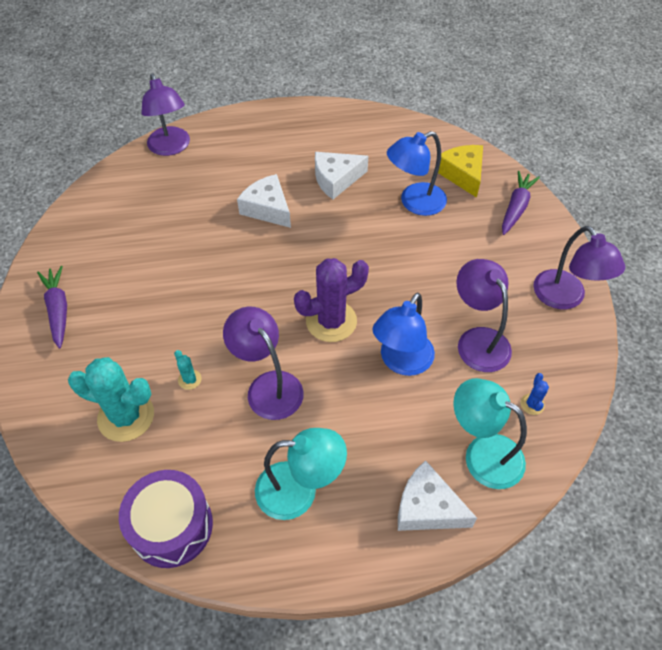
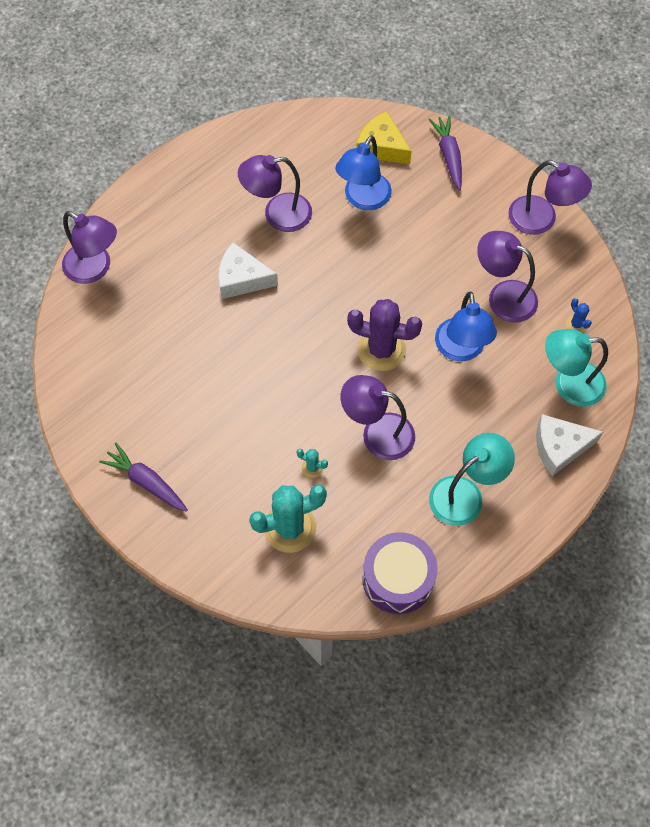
camera: 35 degrees left, 10 degrees up
(331, 321) = (381, 349): purple cactus -> purple cactus turned 75 degrees clockwise
(336, 179) = (277, 214): white cheese -> purple lamp

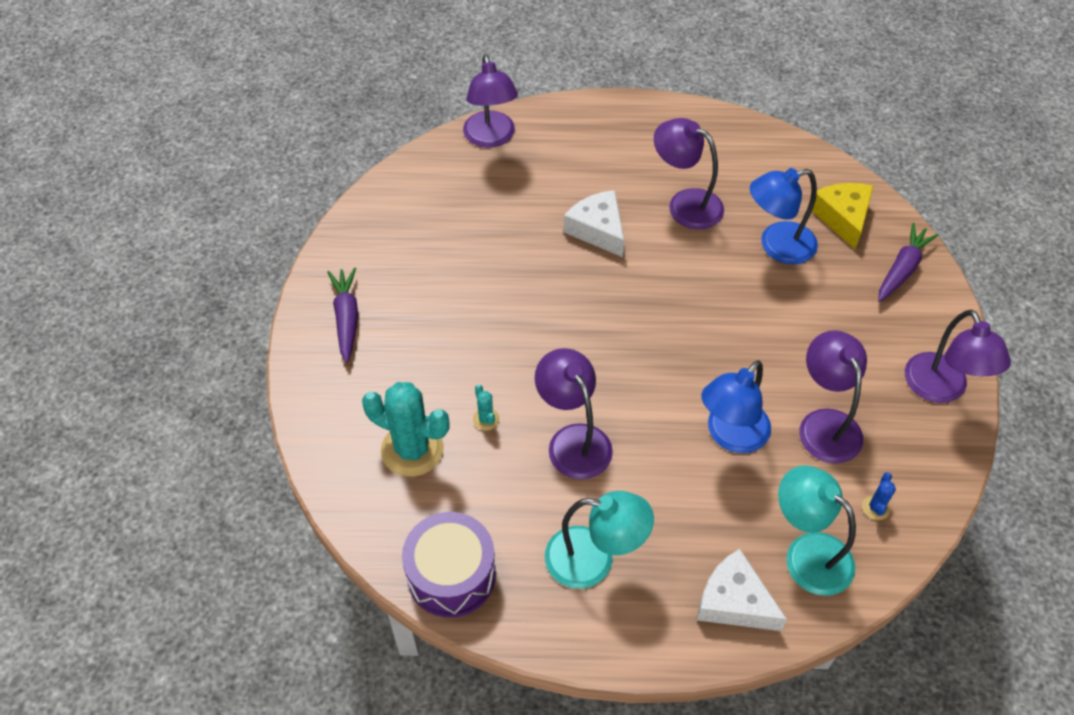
camera: 45 degrees right, 10 degrees down
(381, 349) = (655, 376): purple cactus -> none

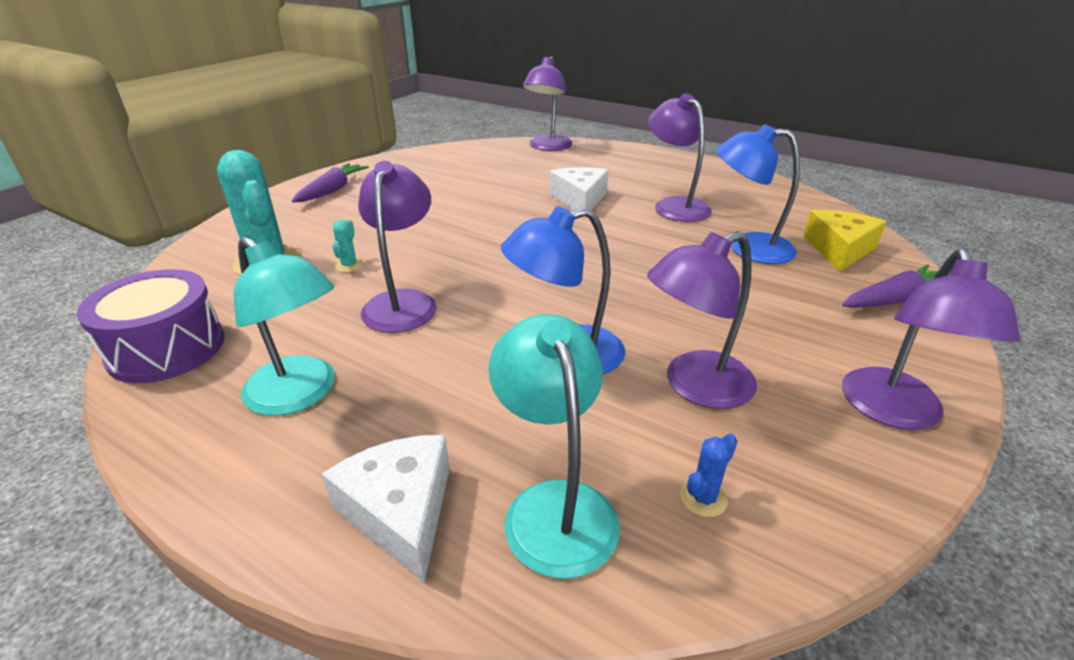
camera: 30 degrees right, 20 degrees down
(825, 424) = (694, 386): purple lamp -> purple lamp turned 135 degrees counterclockwise

